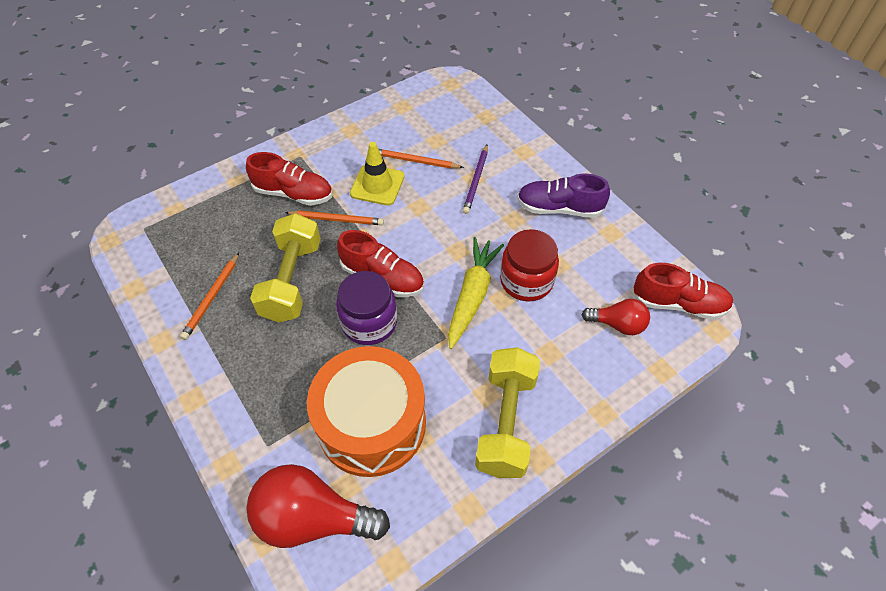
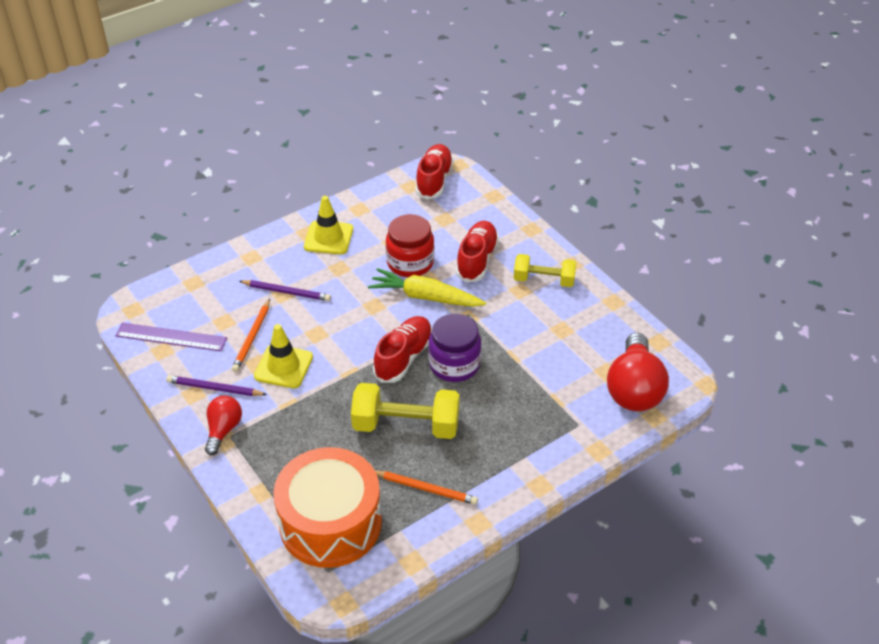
camera: 90 degrees left, 10 degrees down
(293, 193) = (287, 436): red shoe -> red shoe (477, 260)
(337, 219) = (328, 396): orange pencil -> none
(355, 142) = (214, 388): none -> purple pencil
(371, 423) = (552, 358): orange drum -> orange drum (330, 523)
(418, 109) = (171, 337): none -> purple ruler
(506, 422) = (544, 280): yellow dumbbell -> yellow dumbbell, size x0.65
(559, 208) = (328, 238): purple shoe -> yellow traffic cone
(617, 324) = (454, 214): red light bulb -> red light bulb (223, 430)

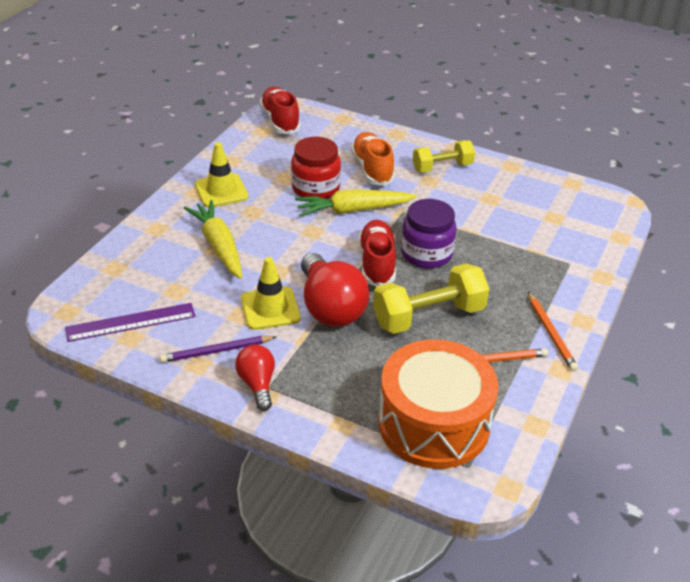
camera: 30 degrees left, 5 degrees down
(252, 337) = (217, 294): orange pencil -> orange pencil (551, 333)
(286, 292) = (218, 246): purple pencil -> yellow carrot
(477, 260) = (372, 169): red shoe -> orange shoe
(634, 389) = (586, 223): red light bulb -> red light bulb (330, 308)

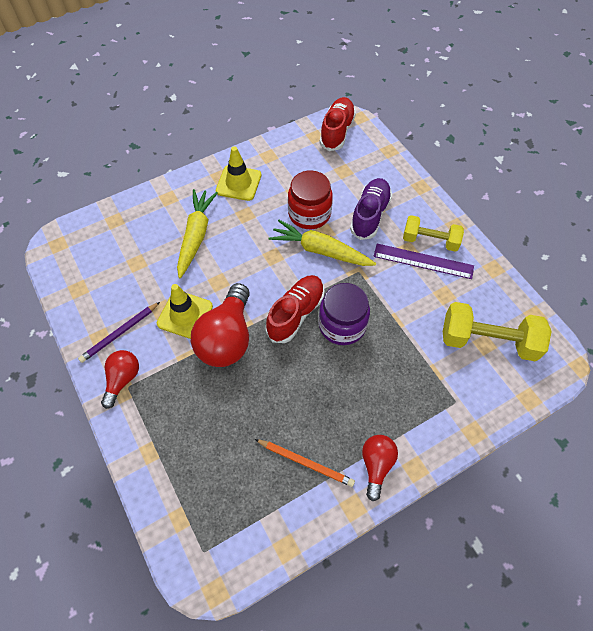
camera: 35 degrees right, 20 degrees up
(130, 322) = (87, 275): purple ruler -> purple ruler (423, 261)
(216, 351) = (120, 333): purple pencil -> purple pencil turned 60 degrees counterclockwise
(372, 169) = (370, 215): orange shoe -> purple shoe
(428, 316) = (292, 389): yellow dumbbell -> yellow dumbbell (488, 341)
(433, 423) = (211, 494): orange drum -> none
(551, 333) = (376, 465): orange pencil -> red light bulb

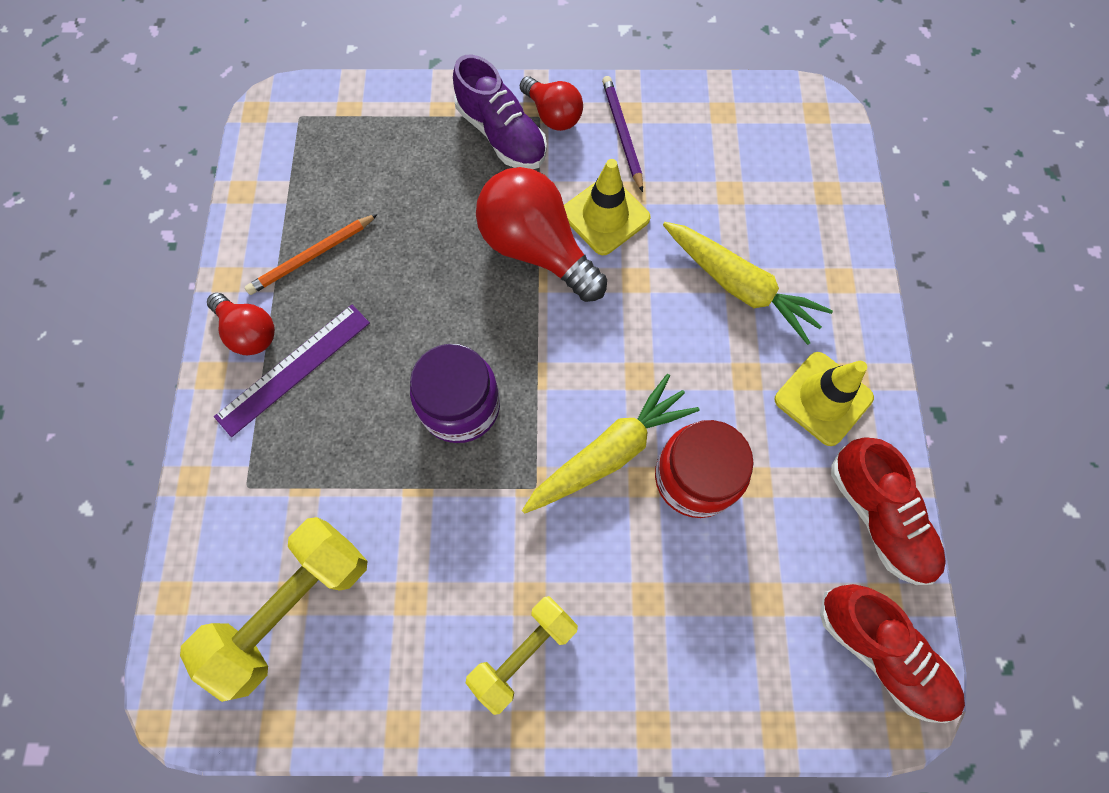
camera: 120 degrees right, 10 degrees up
(295, 314) = (519, 353): red shoe -> red shoe (878, 516)
(370, 215) = (637, 581): purple shoe -> purple shoe (501, 135)
(423, 261) = (491, 609): purple ruler -> purple ruler (294, 369)

